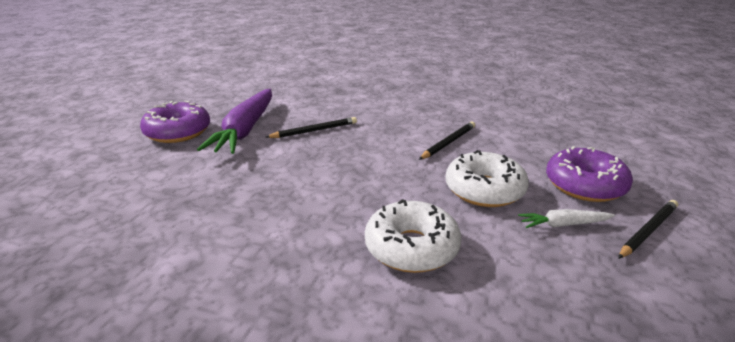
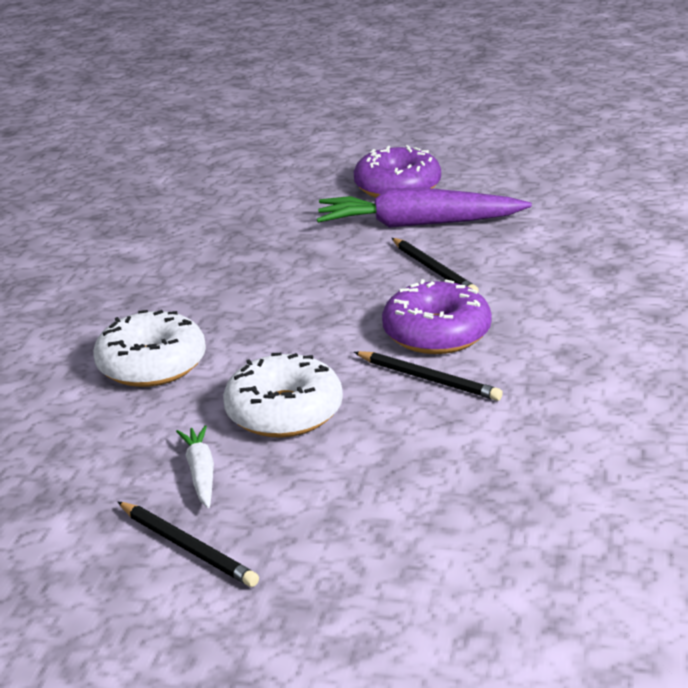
camera: 85 degrees right, 0 degrees up
(585, 185) = (312, 504): purple donut -> purple donut (436, 333)

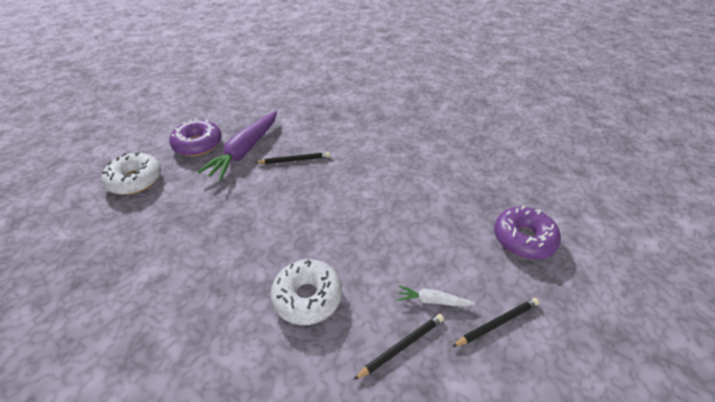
camera: 70 degrees left, 15 degrees up
(284, 412) = (391, 251): white donut -> white donut (135, 180)
(428, 379) = (391, 193): black pencil -> black pencil (401, 346)
(436, 333) = (353, 178): purple donut -> purple donut (523, 239)

